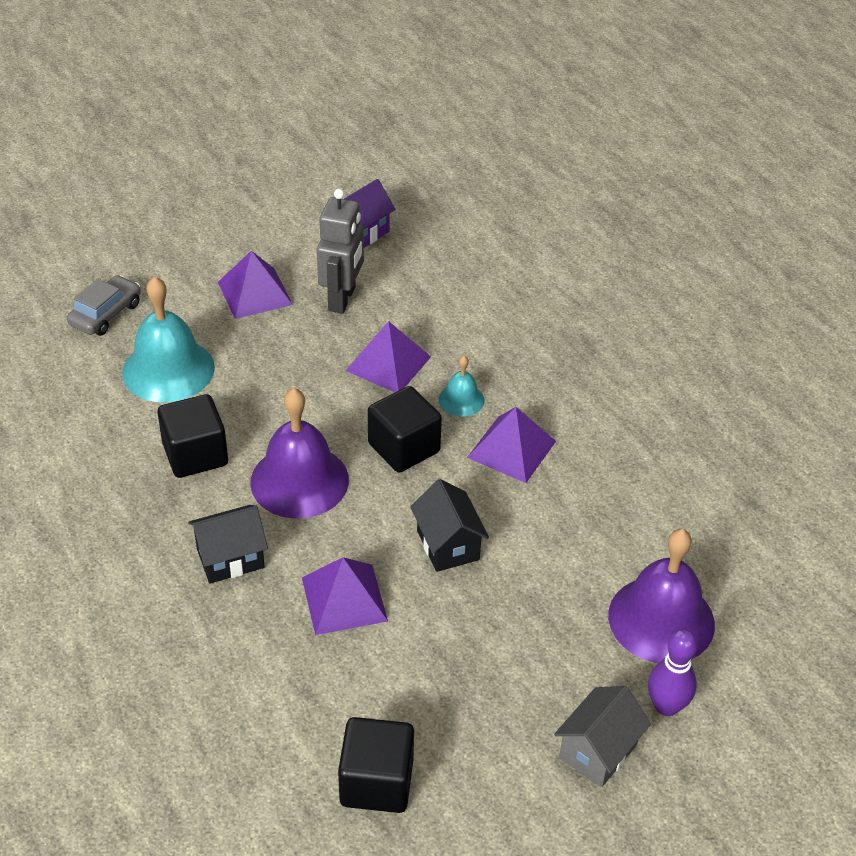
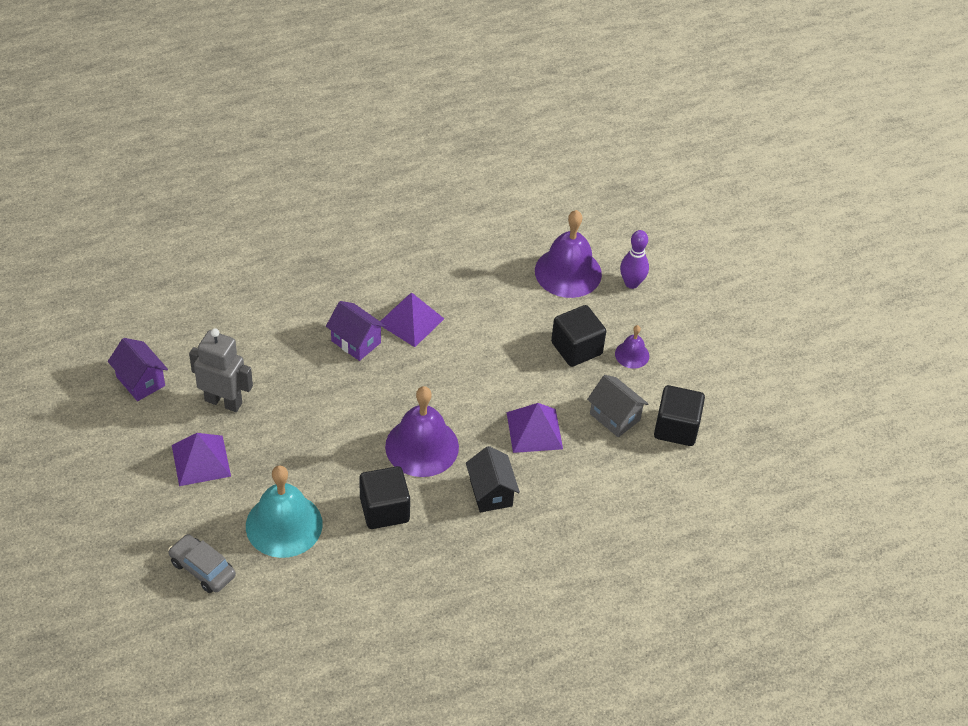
camera: 85 degrees left, 5 degrees up
(388, 363) = (307, 380): purple pyramid -> none
(404, 448) = (399, 381): black cube -> black cube (576, 348)
(447, 545) = (494, 369): black house -> none
(461, 400) = (356, 342): turquoise bell -> purple house
(514, 714) = (632, 354): none -> purple bell
(598, 751) = (660, 320): grey house -> grey house (615, 417)

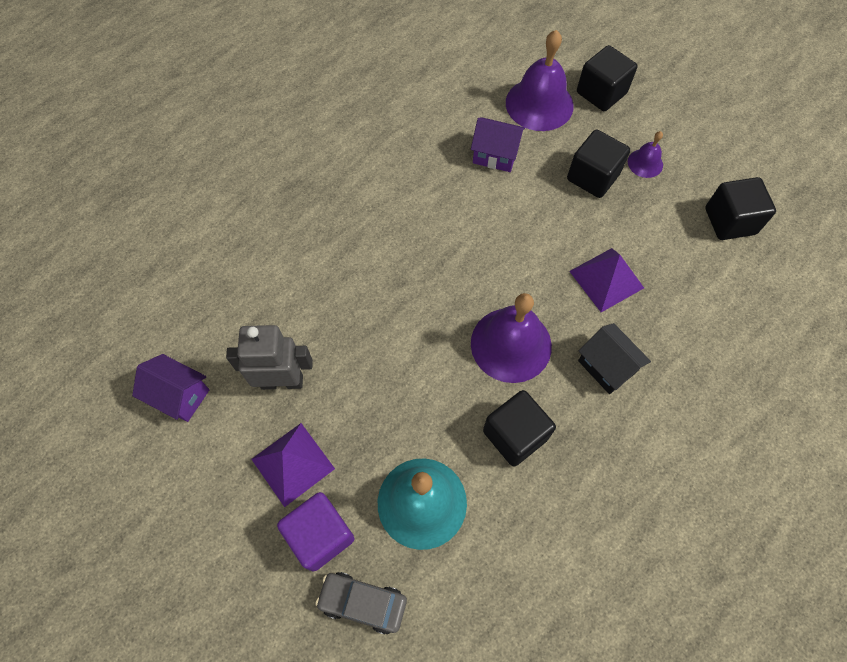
camera: 20 degrees left, 15 degrees up
(195, 514) = (320, 535): none -> purple cube
(356, 342) = (382, 255): purple house -> purple house (495, 155)
(411, 321) = (423, 211): purple pyramid -> none
(615, 417) = (669, 233): grey house -> none
(631, 283) = (601, 93): purple bowling pin -> black cube

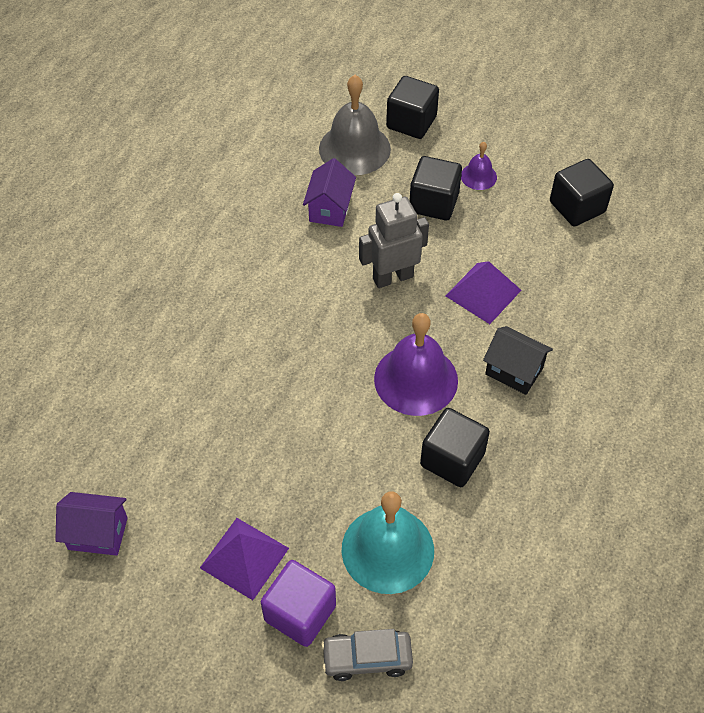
camera: 20 degrees left, 10 degrees down
(282, 381) = (201, 485): grey robot -> grey robot (392, 277)
(495, 155) = (330, 209): purple house -> purple house turned 75 degrees counterclockwise
(539, 104) = (354, 148): purple bell -> grey bell

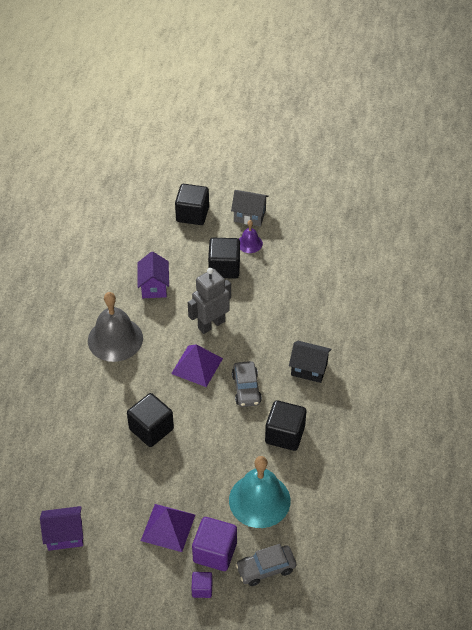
camera: 15 degrees left, 5 degrees down
(264, 665) = (202, 589): none -> purple cube
(354, 148) = (158, 241): grey bell -> grey bell (115, 339)
(416, 379) = (246, 388): purple bell -> grey car
(483, 292) = (274, 322): purple pyramid -> purple pyramid (197, 366)
(489, 139) = (249, 216): none -> grey house
(577, 207) = (321, 251): black cube -> black cube (151, 429)

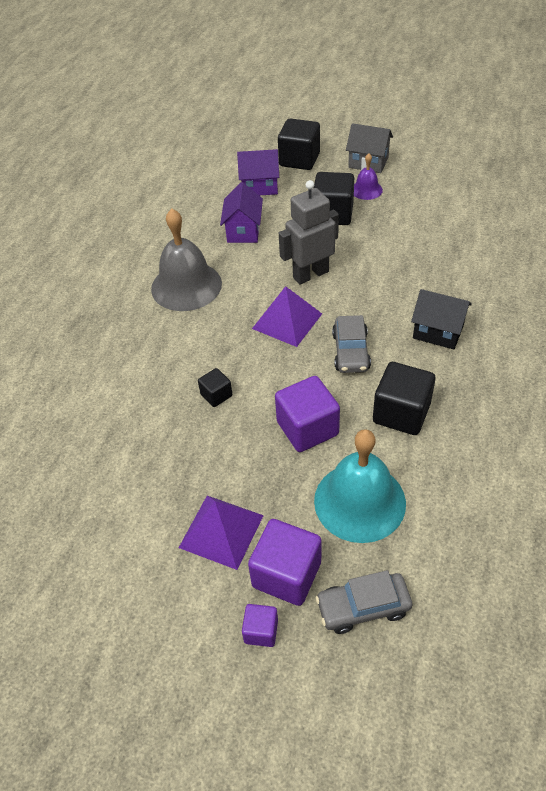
camera: 10 degrees right, 0 degrees up
(65, 535) = (72, 531): purple house -> purple house (260, 187)
(151, 429) = (216, 395): black cube -> black cube, size x0.53
(219, 450) = (307, 428): none -> purple cube

